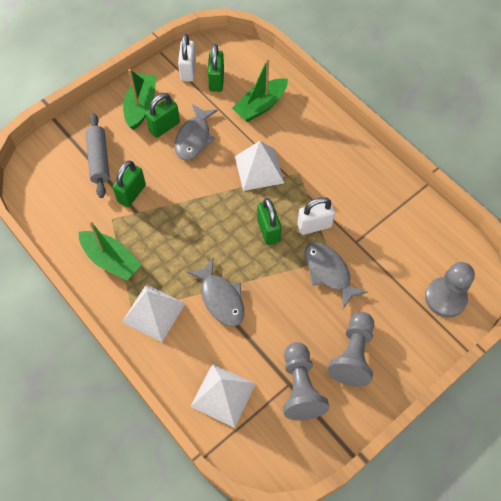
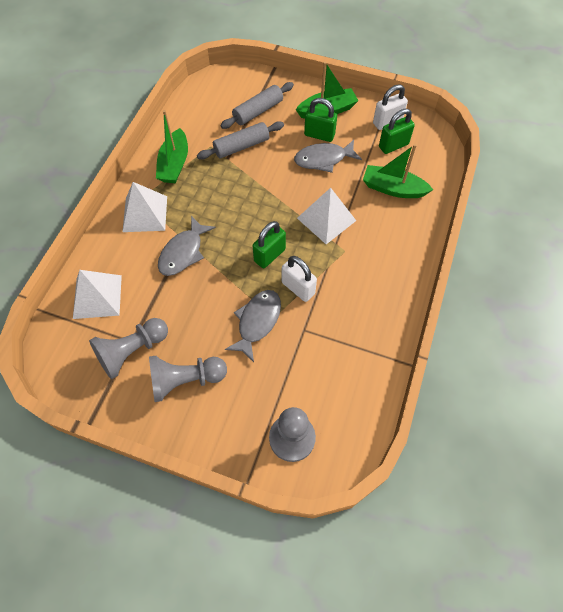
camera: 60 degrees right, 0 degrees up
(131, 193) = (241, 146): green padlock -> grey rolling pin

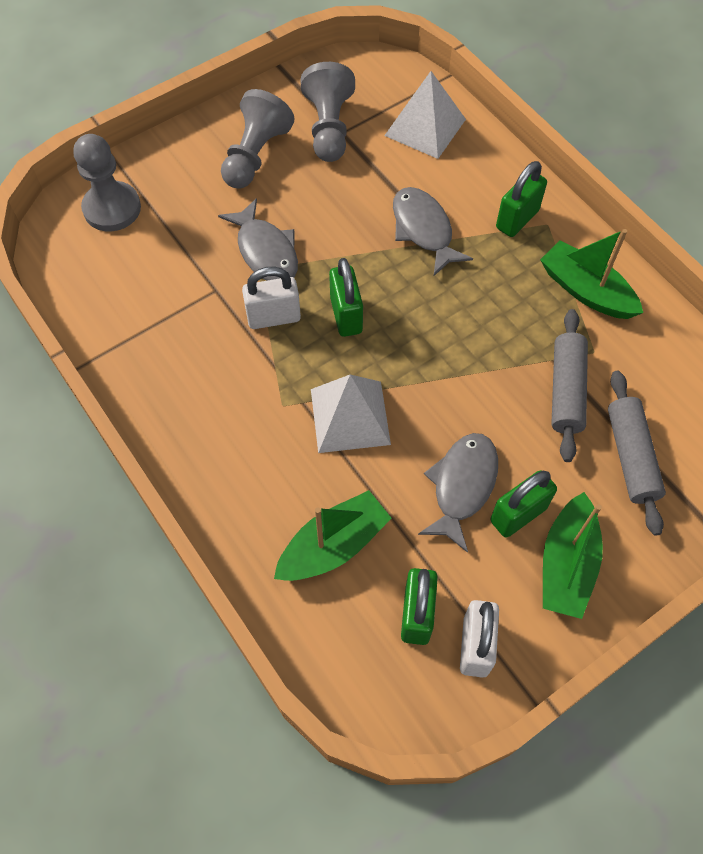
camera: 125 degrees right, 0 degrees up
(145, 214) = (517, 219): white pyramid -> green padlock

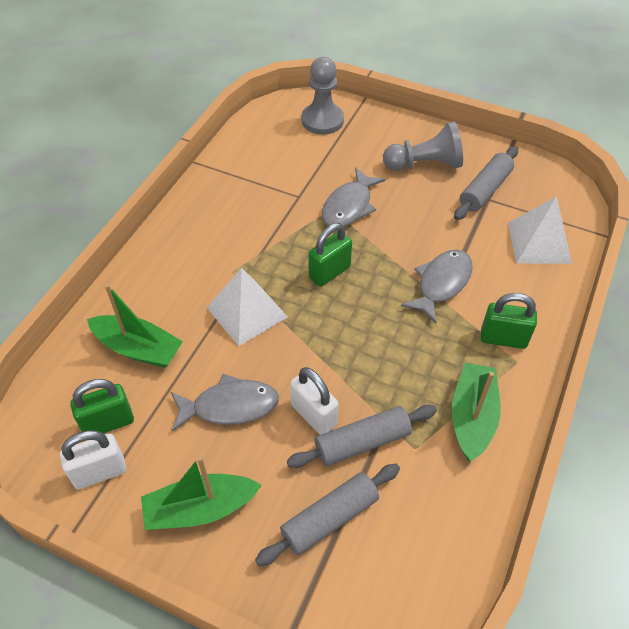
camera: 60 degrees right, 10 degrees down
(273, 317) = (298, 234): white padlock -> white padlock (314, 415)
(329, 128) = (484, 190): grey pawn -> grey rolling pin
(518, 514) = (226, 455): green padlock -> none

